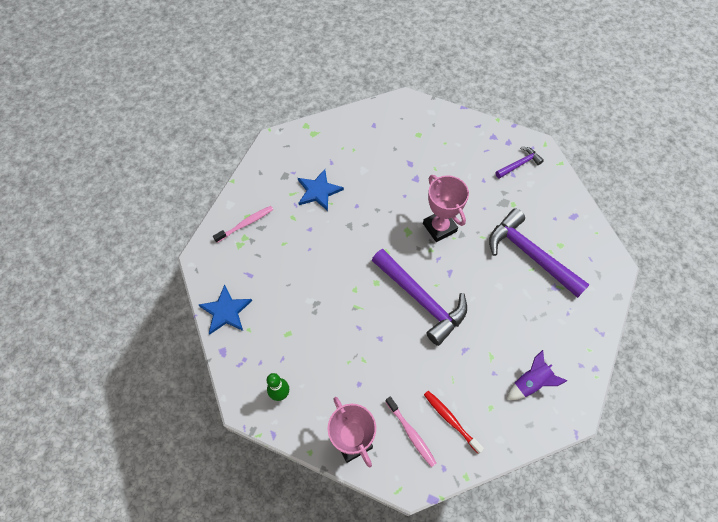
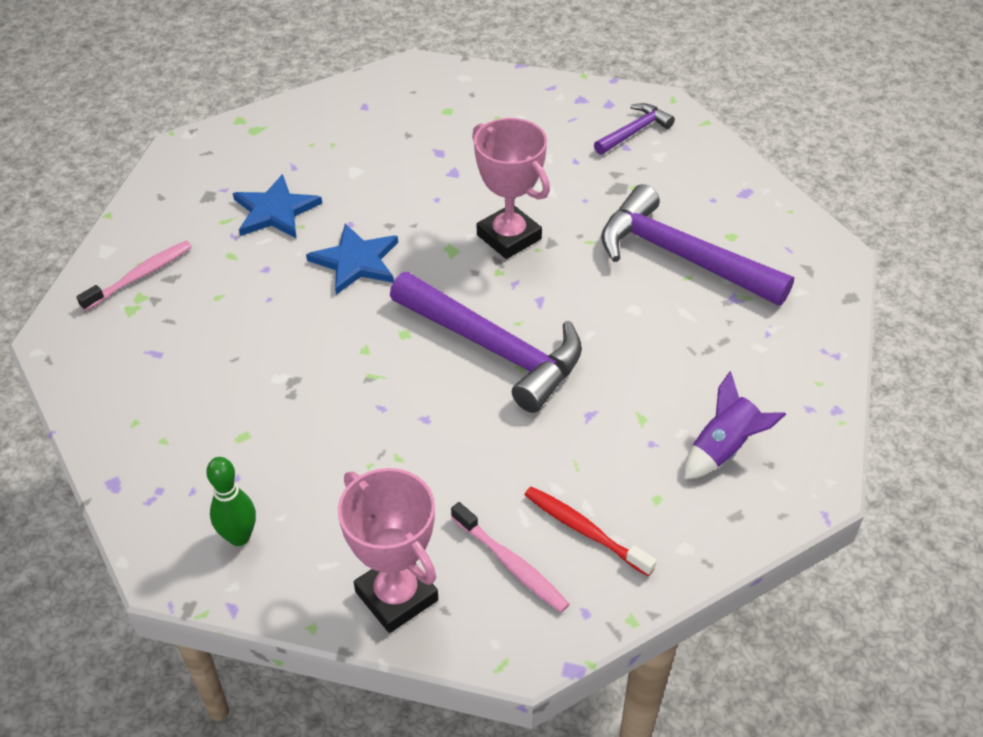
camera: 10 degrees left, 15 degrees down
(226, 311) = (114, 417): blue star -> blue star (356, 261)

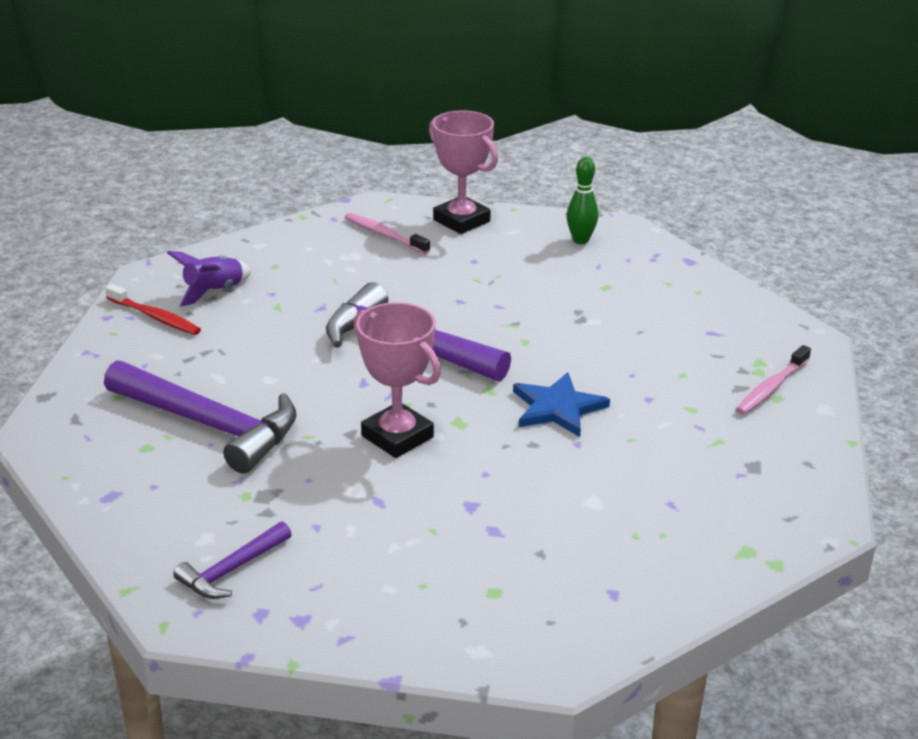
camera: 175 degrees right, 15 degrees down
(275, 211) = (667, 452): blue star -> none
(584, 530) = (331, 250): red toothbrush -> red toothbrush (155, 317)

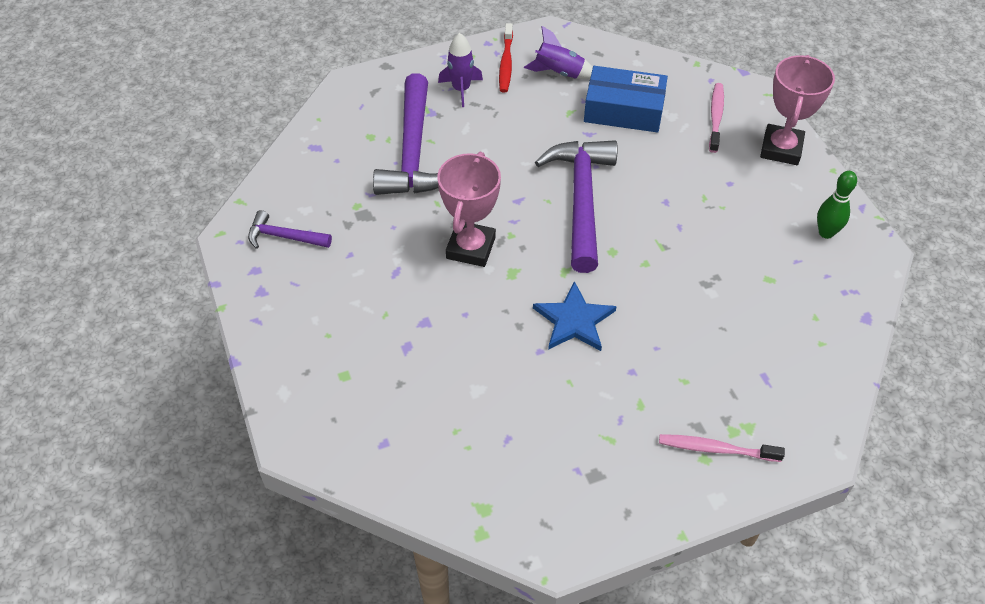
camera: 60 degrees right, 20 degrees up
(155, 359) = (461, 89): none -> purple rocket
(314, 276) = (624, 110): none -> blue box

